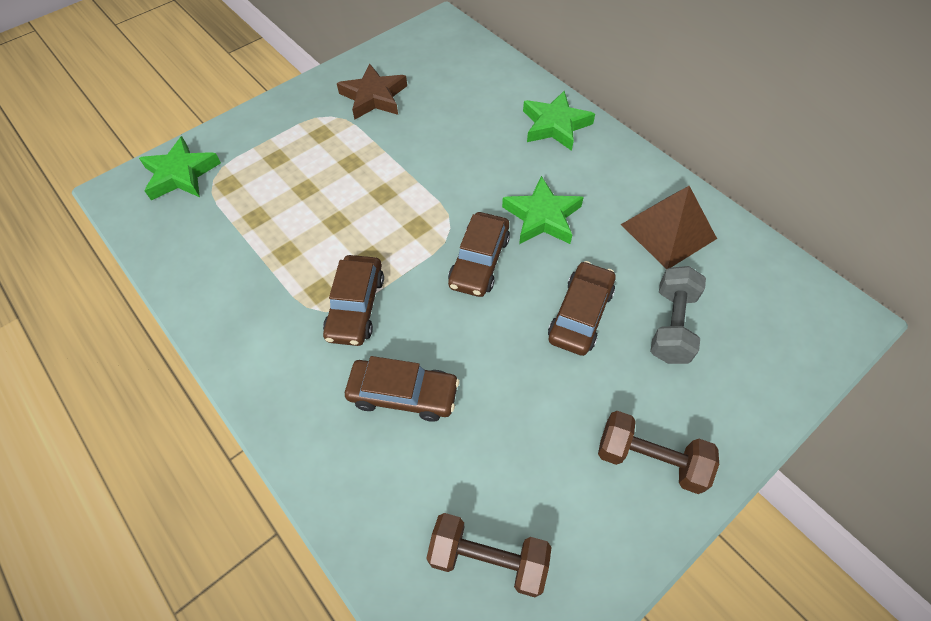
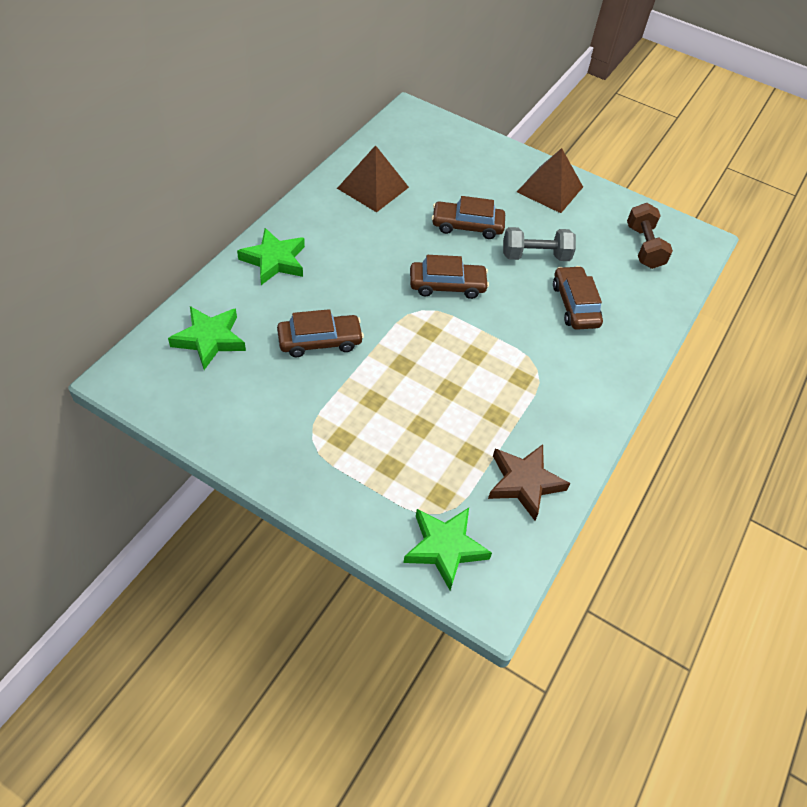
camera: 115 degrees left, 5 degrees down
(356, 306) = (523, 350): brown car -> brown car (320, 341)
(374, 97) = (271, 408): brown star -> brown star (524, 483)
(542, 216) = (386, 256): green star -> green star (209, 339)
(650, 459) = (550, 189): brown dumbbell -> brown pyramid
(672, 325) = (454, 183): grey dumbbell -> grey dumbbell (535, 256)

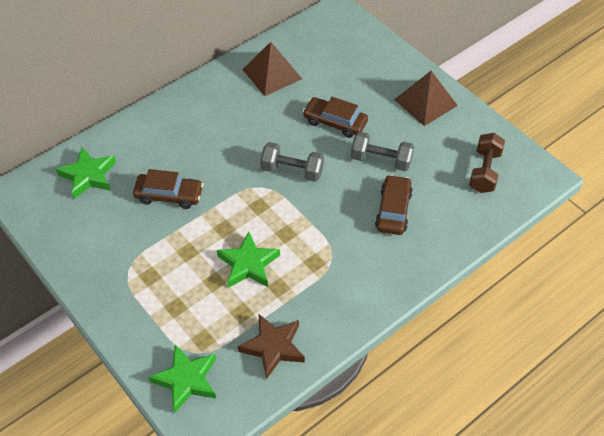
camera: 25 degrees right, 0 degrees up
(274, 260) = (164, 122): green star -> green star (248, 264)
(447, 285) = (292, 170): brown car -> grey dumbbell

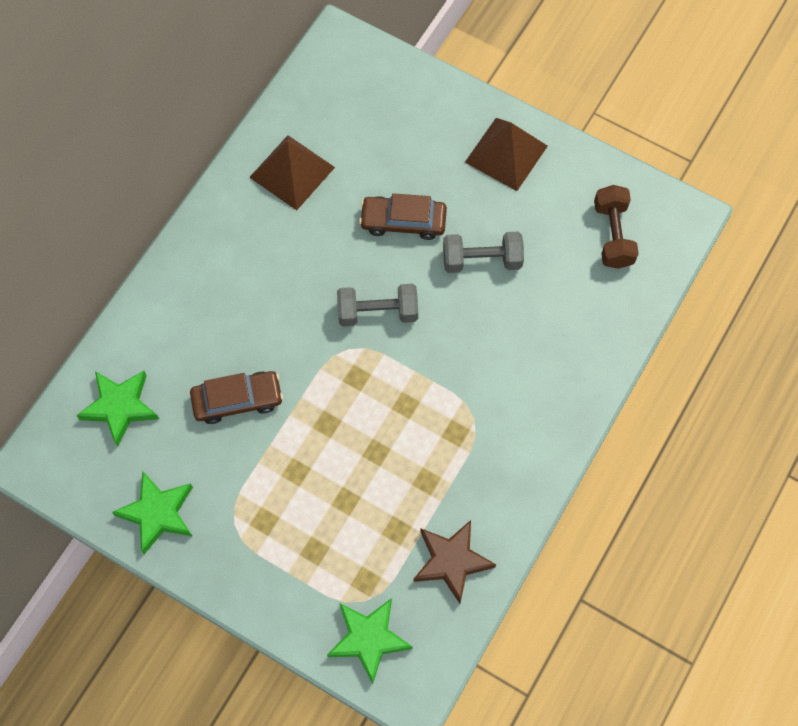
camera: 20 degrees left, 15 degrees up
(248, 264) = (377, 463): green star -> green star (157, 513)
(393, 210) = (523, 328): brown car -> none

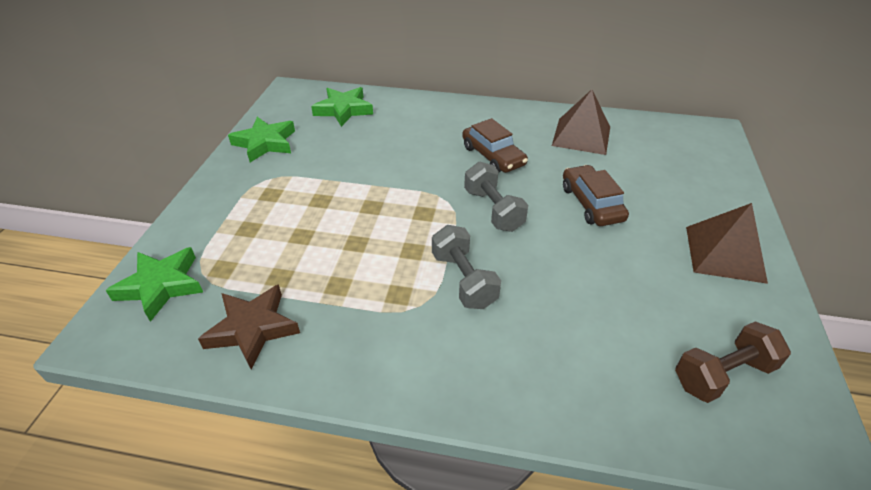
camera: 70 degrees right, 25 degrees down
(237, 400) = (372, 156): brown car -> brown car (493, 156)
(482, 260) = (596, 265): grey dumbbell -> grey dumbbell (464, 280)

